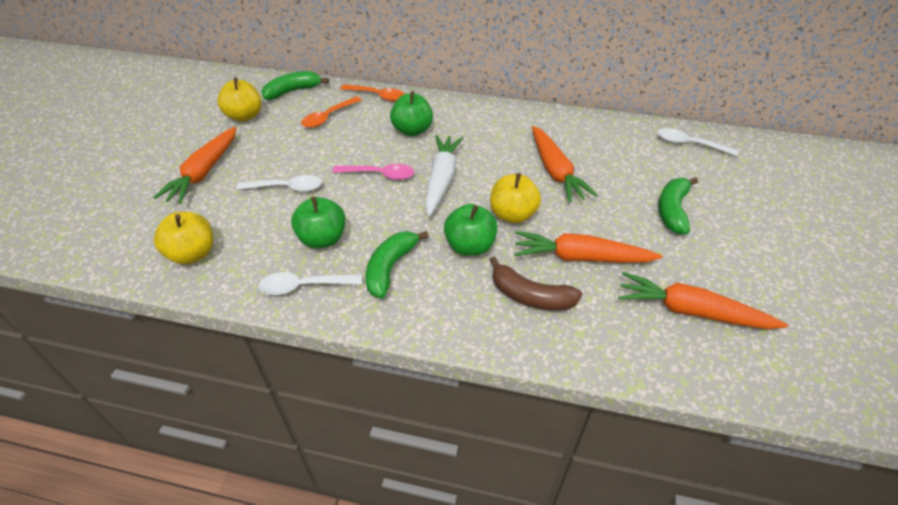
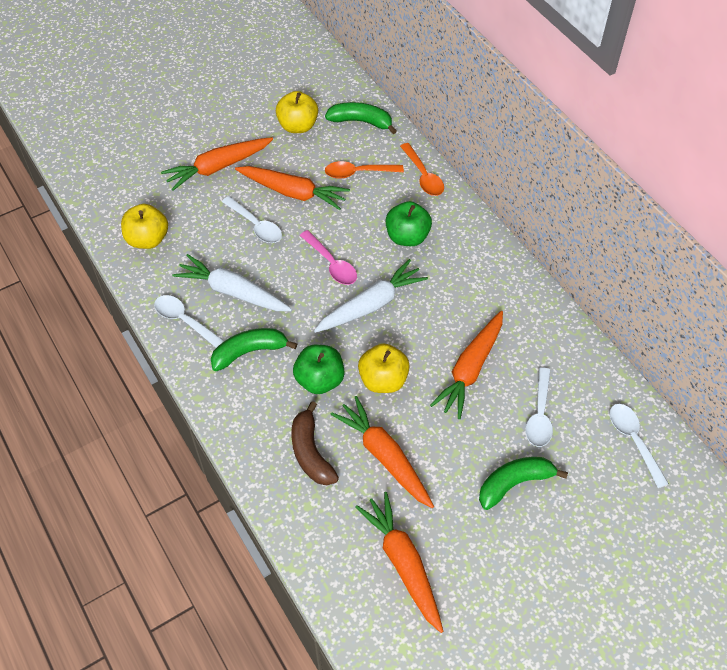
camera: 45 degrees right, 10 degrees up
(291, 153) = (293, 192): none -> orange carrot
(323, 239) = (233, 292): green apple -> white carrot
(628, 166) = (539, 415): none -> white spoon

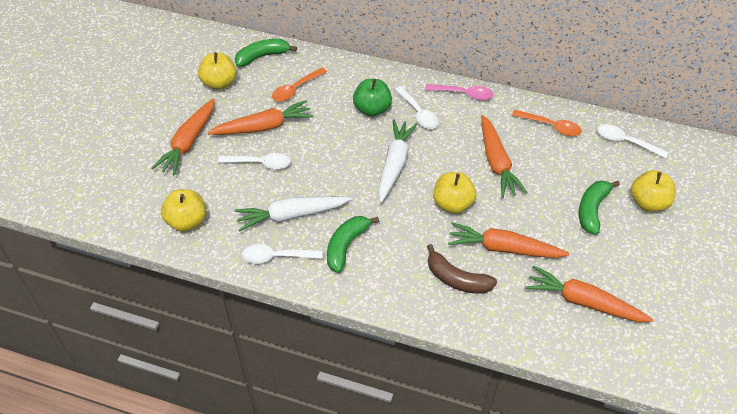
camera: 40 degrees left, 5 degrees down
(319, 380) = (413, 231): green apple -> none
(332, 264) = (341, 155): pink spoon -> pink spoon (464, 94)
(423, 176) = (342, 67): orange spoon -> orange spoon (551, 126)
(539, 415) = (563, 162): white spoon -> white spoon (418, 113)
(583, 519) = (648, 203): none -> yellow apple

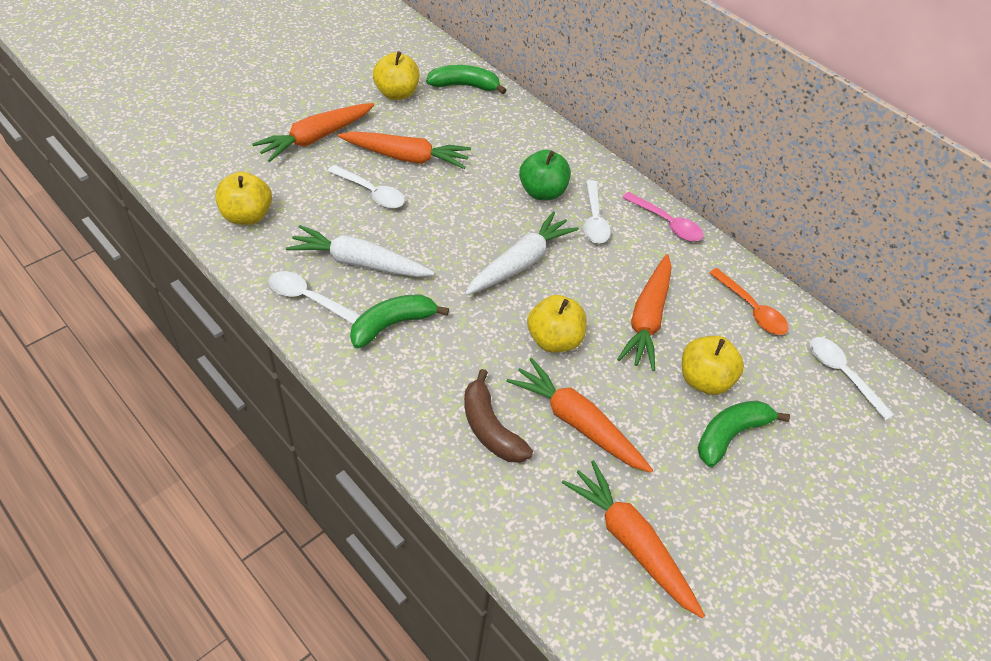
camera: 25 degrees right, 0 degrees up
(295, 89) = (473, 134): orange spoon -> none
(648, 203) = (816, 465): yellow apple -> yellow apple (704, 380)

